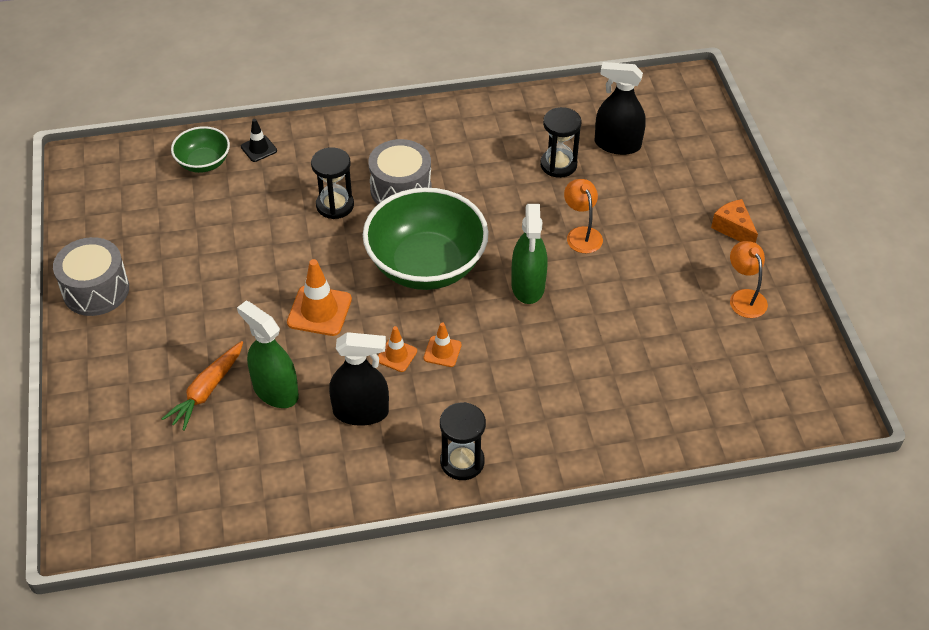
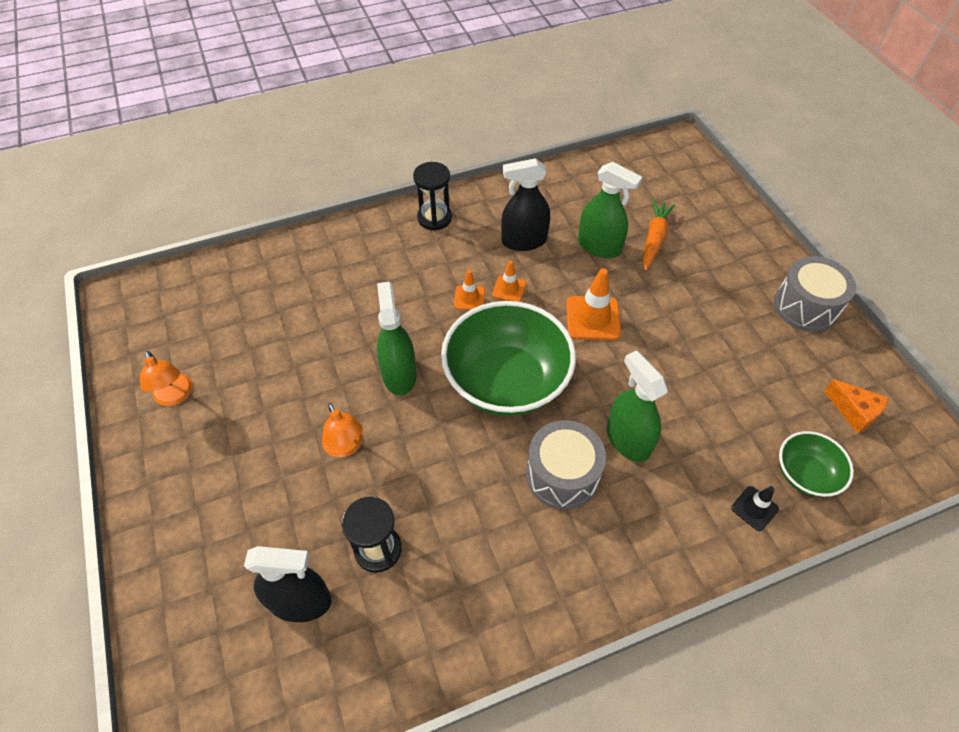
camera: 170 degrees right, 5 degrees up
(335, 205) = (628, 439): black hourglass -> green spray bottle
(733, 228) = (168, 484): orange cheese -> orange cheese (854, 412)

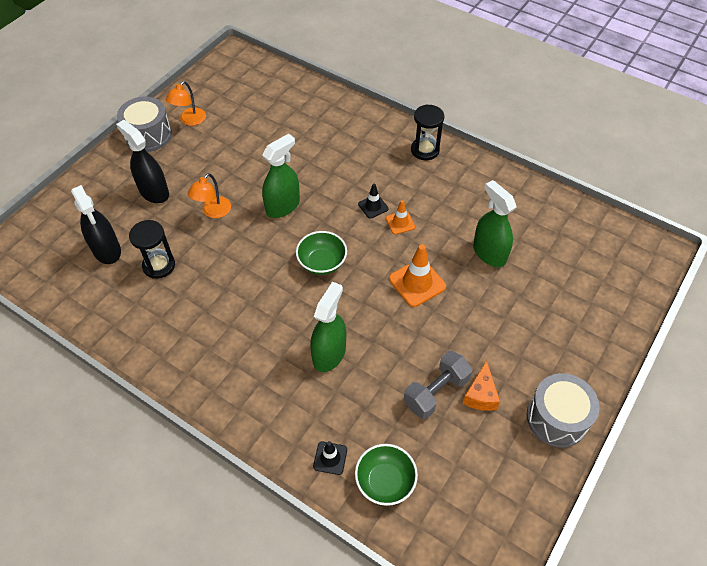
camera: 55 degrees right, 0 degrees up
(469, 298) = (373, 206): orange traffic cone -> black traffic cone
(506, 381) = (322, 262): green bowl -> green bowl, size x0.50
(524, 241) = (451, 208): black spray bottle -> black spray bottle (154, 192)
(562, 475) = (273, 330): grey drum -> grey drum (148, 135)
(599, 246) = (489, 253): green spray bottle -> green spray bottle turned 150 degrees clockwise
(654, 239) = (530, 283): orange carrot -> none
(728, 376) = (436, 392): none -> grey dumbbell
(854, 412) = (474, 496): orange cheese -> orange cheese (480, 395)

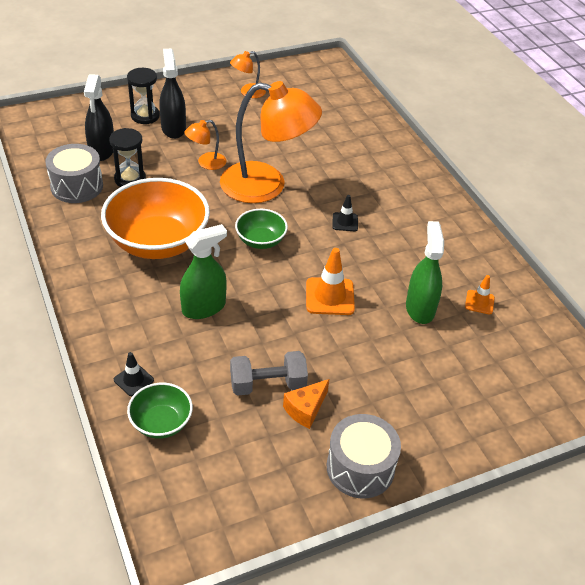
camera: 30 degrees right, 10 degrees down
(148, 135) = (206, 89): grey drum -> grey drum (77, 186)
(238, 315) = (158, 242): none -> orange bowl
(283, 206) = (266, 185): green spray bottle -> orange lamp
(400, 223) = (358, 245): orange traffic cone -> orange traffic cone (479, 302)
(425, 150) = (434, 202): black hourglass -> black hourglass (145, 116)

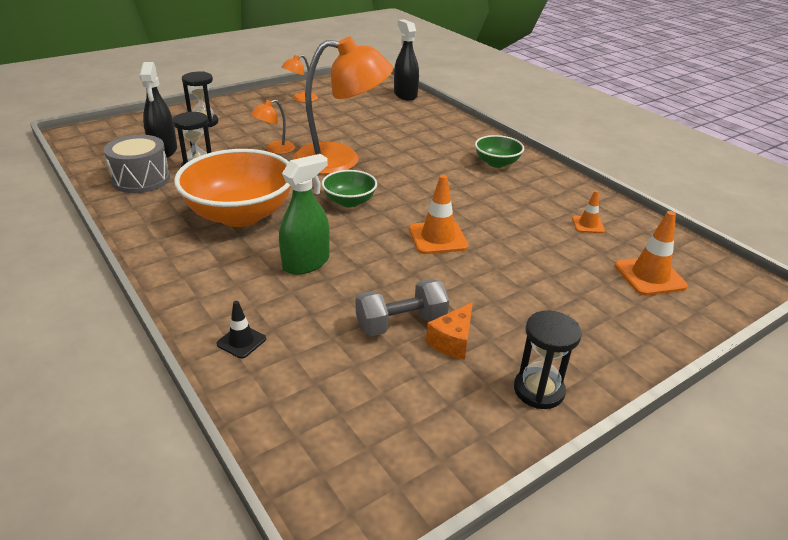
camera: 10 degrees left, 10 degrees down
(161, 423) = (286, 380): green bowl -> green bowl (497, 163)
(173, 128) = (234, 128): black spray bottle -> black spray bottle (405, 95)
(345, 222) = (428, 179): black traffic cone -> none
(360, 468) = (539, 390): grey drum -> black hourglass
(420, 308) = (533, 236): green spray bottle -> none
(511, 371) = (650, 276): none -> orange traffic cone

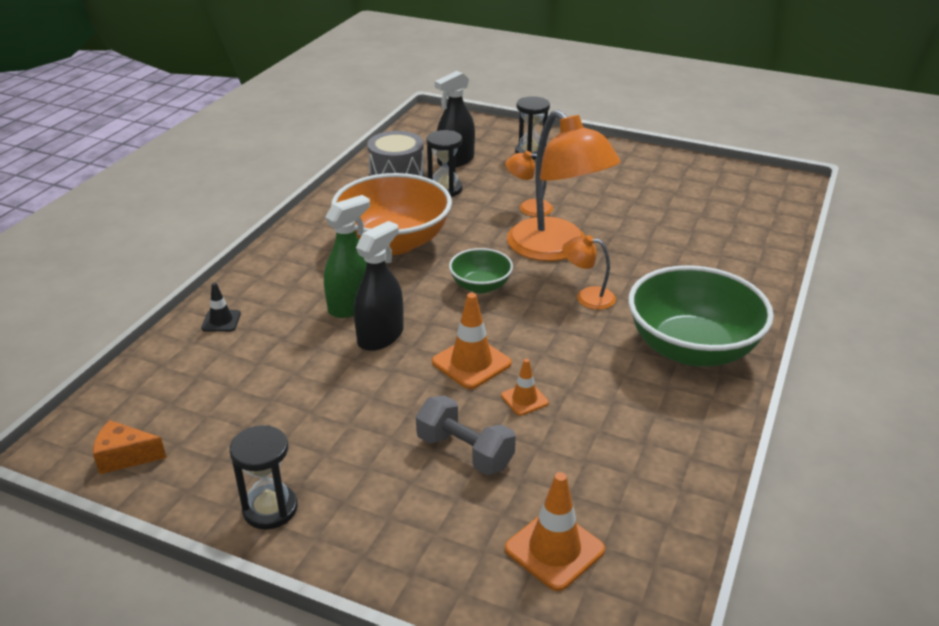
camera: 60 degrees right, 0 degrees up
(301, 99) = (658, 173): orange lamp -> orange lamp (587, 297)
(306, 263) = (352, 306): green spray bottle -> green spray bottle turned 60 degrees counterclockwise
(401, 323) = (306, 391): grey dumbbell -> grey dumbbell (465, 452)
(405, 95) = (777, 225): black spray bottle -> black spray bottle (380, 336)
(452, 341) = (304, 431): orange cheese -> orange cheese (125, 457)
(497, 163) = (692, 349): green bowl -> green bowl, size x1.99
(588, 225) = (624, 465): orange traffic cone -> orange traffic cone (524, 399)

